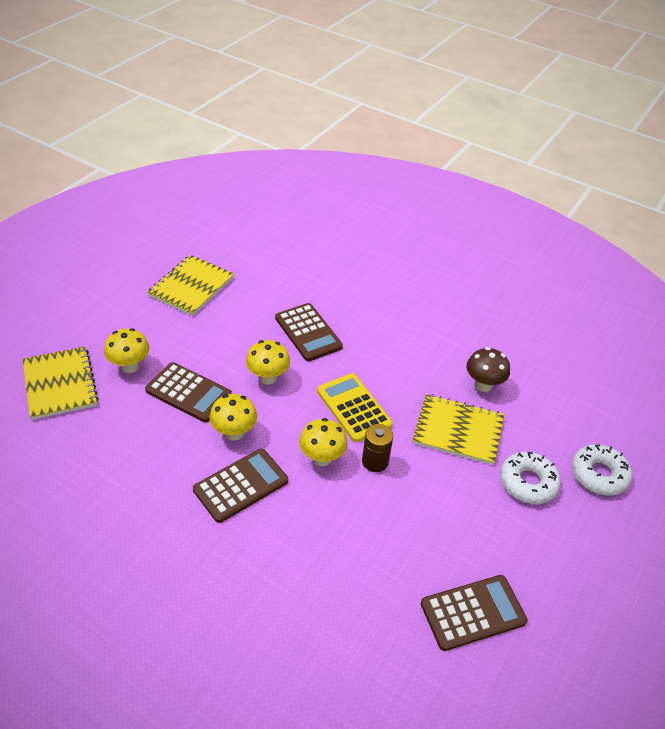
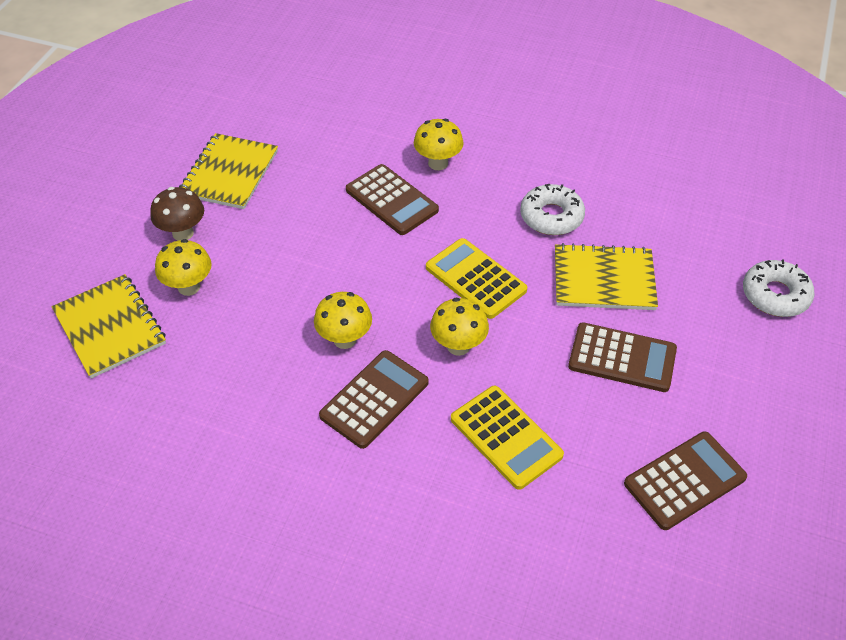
camera: 10 degrees left, 5 degrees up
(188, 393) = (273, 303): brown calculator -> brown calculator (622, 358)
(268, 377) = (362, 265): yellow mushroom -> yellow mushroom (438, 163)
(335, 541) = (506, 437): none -> yellow calculator
(375, 461) = (521, 336): brown battery -> none
(483, 385) = (616, 220): brown mushroom -> brown mushroom (183, 233)
(528, 482) = (700, 321): white donut -> white donut (551, 216)

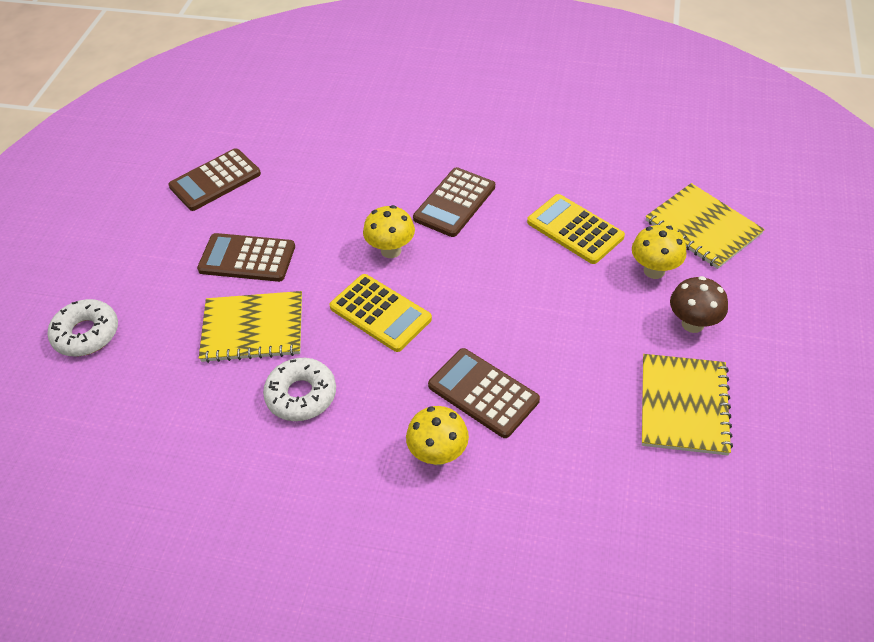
camera: 175 degrees right, 0 degrees up
(345, 339) = (492, 243): yellow mushroom -> none
(506, 437) = (347, 190): yellow calculator -> yellow calculator (575, 229)

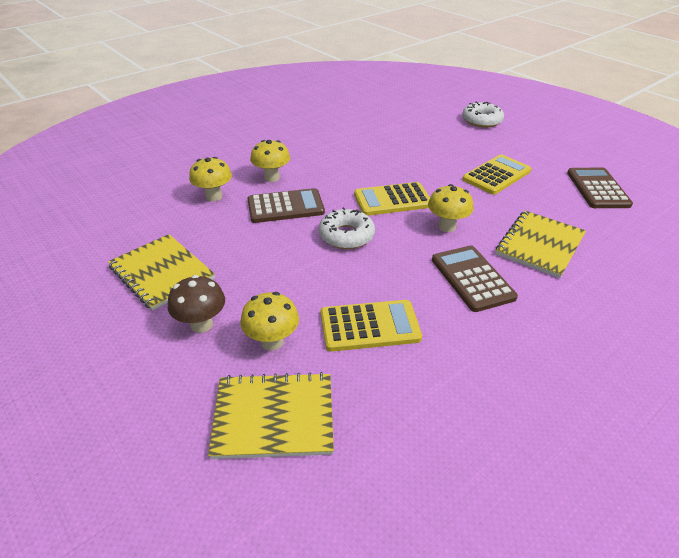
camera: 125 degrees right, 10 degrees down
(247, 258) = (496, 175): brown calculator -> yellow calculator
(253, 328) = (431, 159): yellow notebook -> yellow notebook (540, 245)
(301, 395) = (364, 157): white donut -> white donut (346, 236)
(534, 479) = (214, 196): none -> yellow mushroom

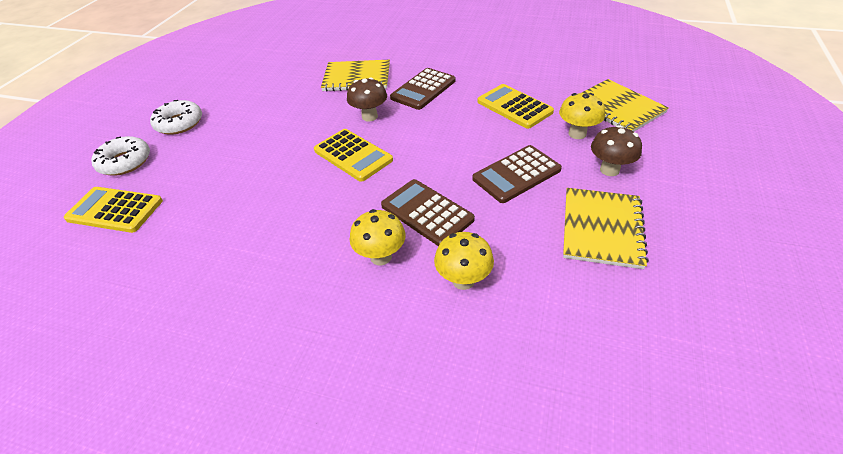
camera: 120 degrees left, 5 degrees up
(346, 236) = (433, 156): white donut -> white donut (179, 123)
(447, 226) = (369, 116): yellow mushroom -> brown mushroom
(496, 175) = (260, 119): yellow calculator -> yellow calculator (115, 210)
(597, 189) = (252, 74): brown calculator -> brown calculator (516, 174)

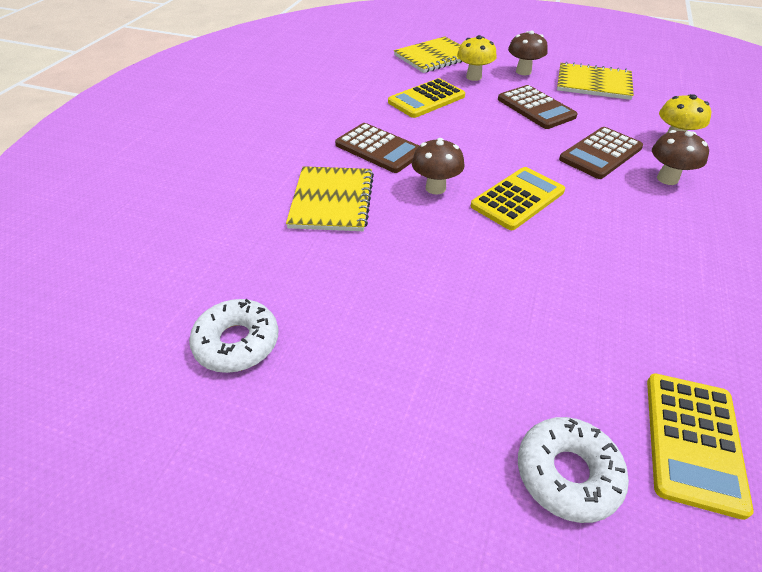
camera: 90 degrees left, 0 degrees up
(179, 123) = (437, 411): white donut -> white donut (237, 342)
(381, 257) = (667, 179): yellow mushroom -> brown mushroom

